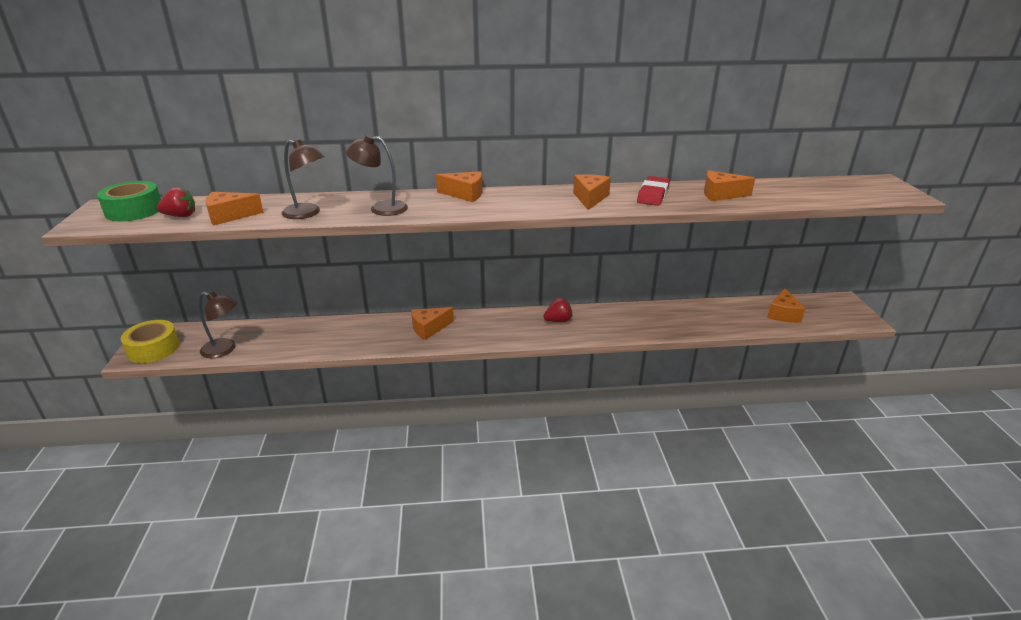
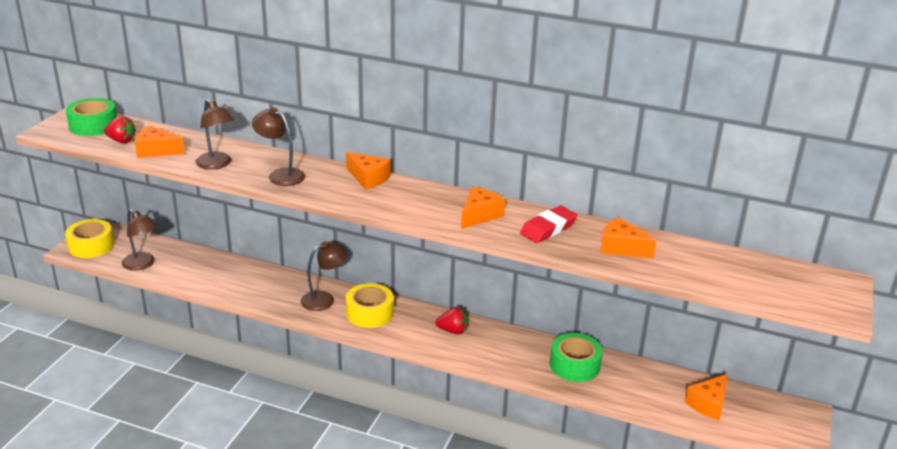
camera: 25 degrees right, 0 degrees up
(429, 328) = (324, 299): orange cheese -> brown lamp
(478, 327) = (369, 313): none -> yellow tape
(670, 317) = (574, 365): none -> green tape

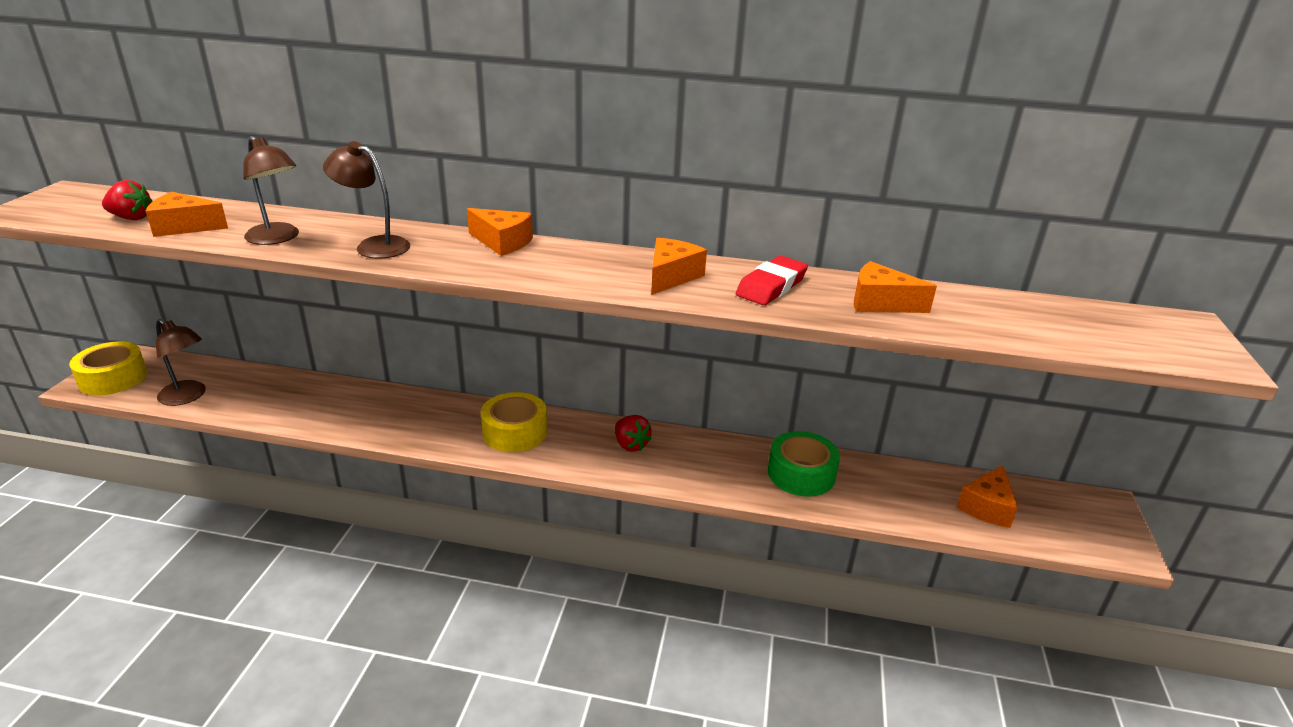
camera: 10 degrees left, 0 degrees up
(93, 125) = (90, 202): green tape -> none
(324, 299) = (450, 419): brown lamp -> none
(452, 331) = (630, 445): red strawberry -> red strawberry turned 60 degrees clockwise

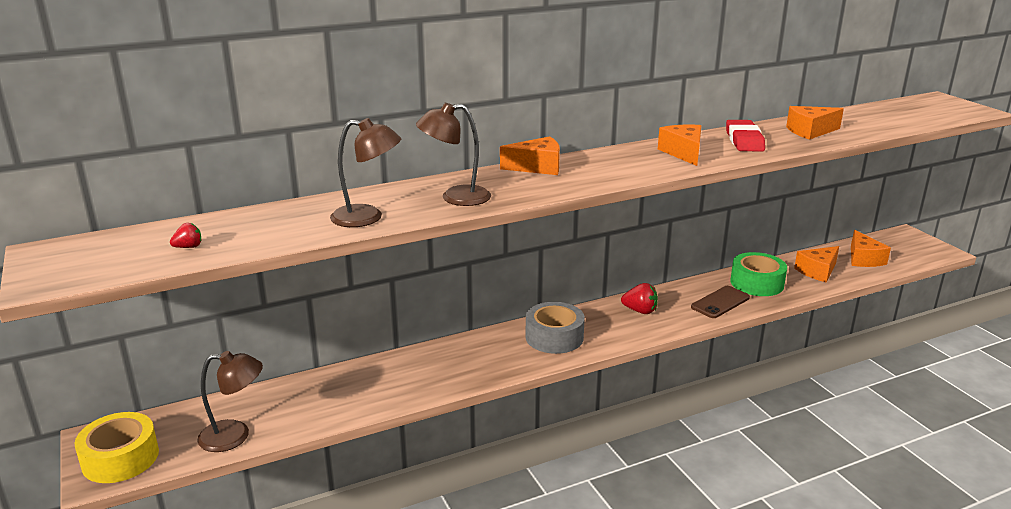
camera: 35 degrees left, 5 degrees down
(131, 218) = (188, 247): red strawberry -> red strawberry, size x0.59
(184, 227) = (262, 236): orange cheese -> orange cheese (817, 271)
(515, 432) = (554, 337): yellow tape -> grey tape
(725, 475) = (720, 302): none -> brown phone

